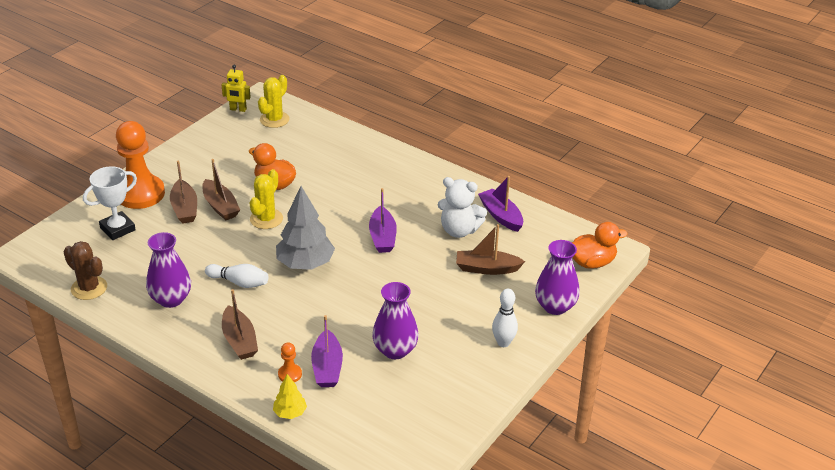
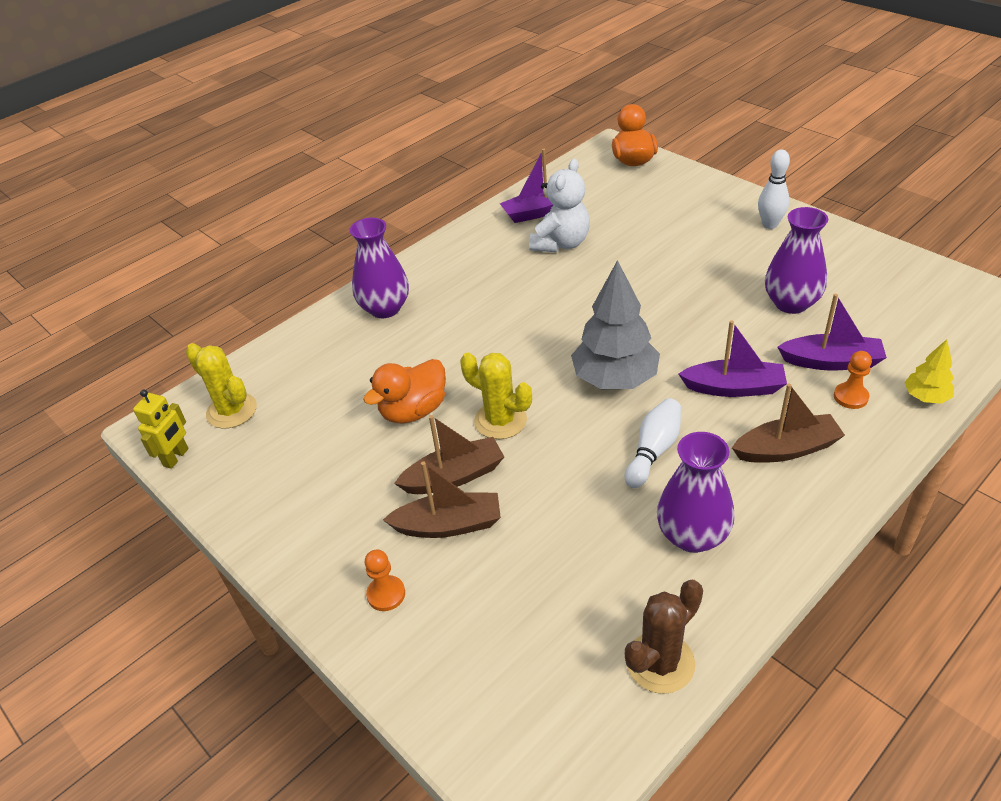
camera: 75 degrees left, 5 degrees up
(117, 229) = (487, 626): white trophy -> none
(140, 194) = (386, 594): orange pawn -> orange pawn, size x0.42
(382, 237) = (564, 305): purple boat -> purple boat (734, 388)
(487, 268) = (638, 228): brown boat -> none
(555, 306) = (706, 188): purple vase -> purple vase (385, 308)

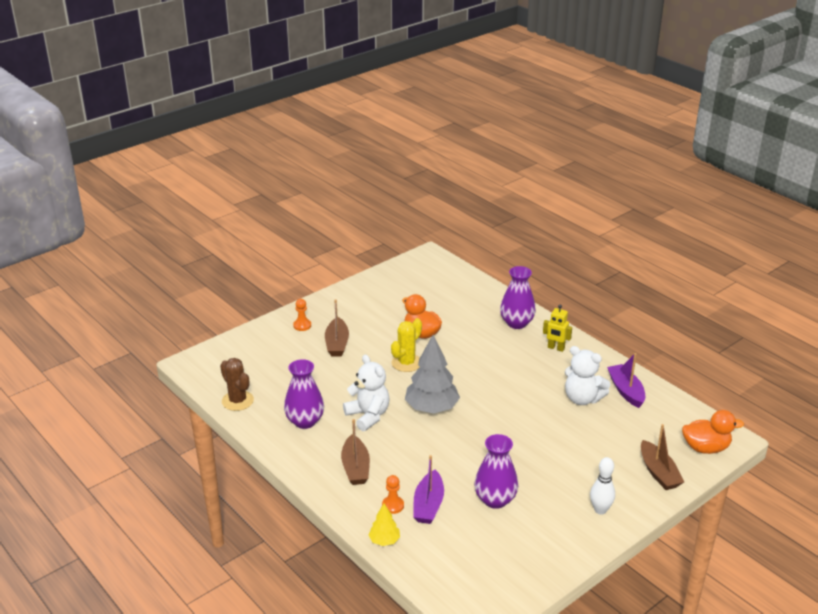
camera: 90 degrees right, 10 degrees down
(176, 457) = (405, 263): yellow robot -> yellow robot (556, 348)
(231, 411) = (435, 276): yellow cactus -> none
(454, 476) = (368, 346): brown boat -> brown boat (658, 472)
(653, 451) = (368, 416): white bowling pin -> white teddy bear
(734, 388) = (413, 456): purple boat -> none

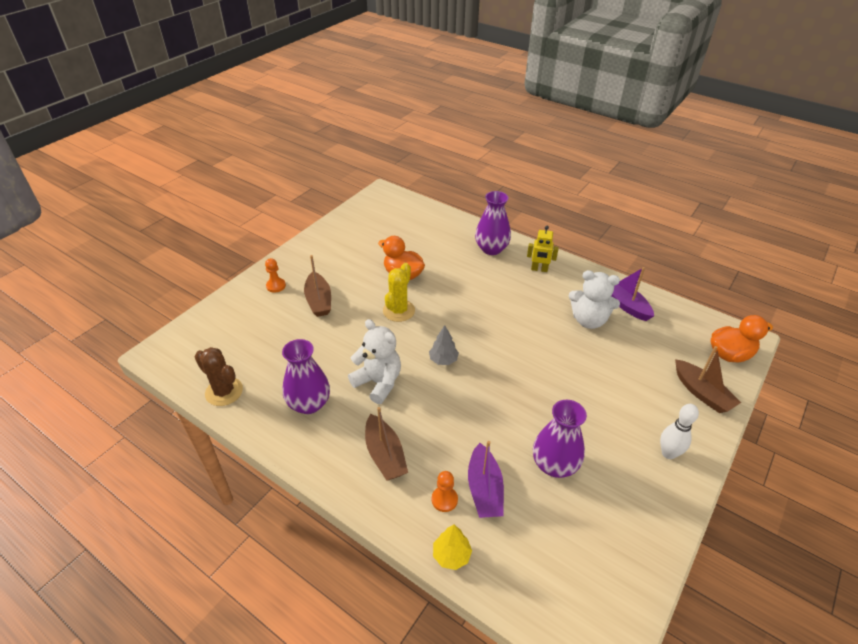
camera: 15 degrees left, 10 degrees up
(431, 408) = (443, 360): grey tree -> grey tree, size x0.50

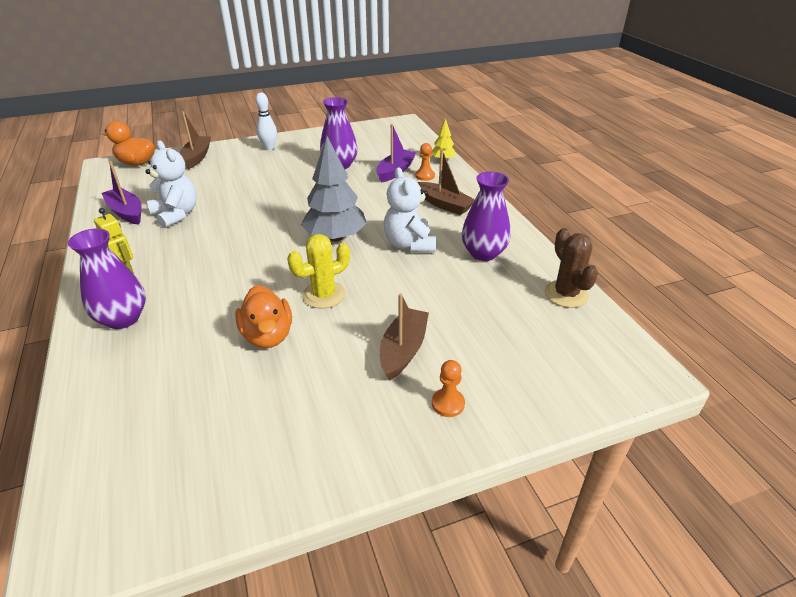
camera: 145 degrees left, 5 degrees down
(385, 455) = (444, 204): brown boat -> brown boat turned 120 degrees clockwise
(443, 360) = (335, 237): grey tree -> grey tree, size x2.00
(625, 304) = (126, 212): purple boat -> purple boat turned 135 degrees clockwise

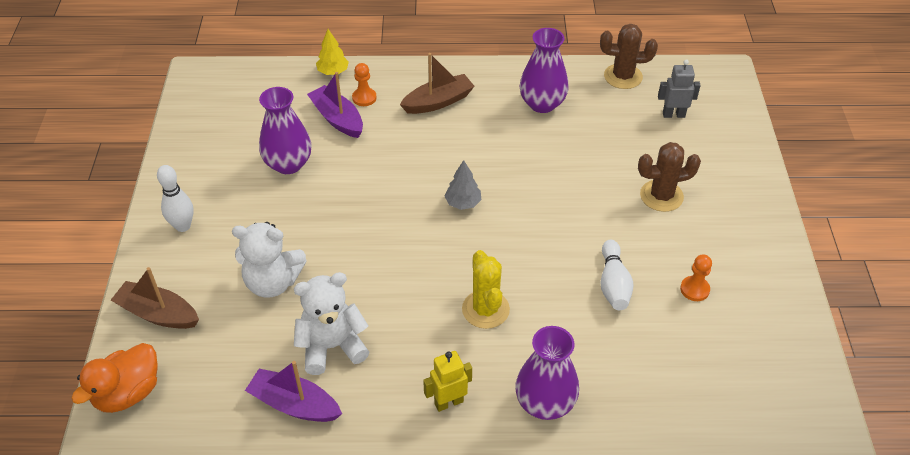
camera: 70 degrees left, 10 degrees up
(126, 212) = (294, 404): purple boat -> purple boat turned 45 degrees clockwise
(268, 336) = (613, 284): orange duck -> white bowling pin
(324, 295) = (565, 232): yellow cactus -> yellow cactus (485, 309)
(335, 237) = (463, 203): grey tree -> grey tree, size x0.50
(403, 350) = (661, 196): brown boat -> brown cactus
(409, 244) = (503, 150): white teddy bear -> white teddy bear (273, 282)
(448, 403) = (729, 187): orange pawn -> orange pawn (694, 289)
(536, 340) = (673, 114): none -> grey robot

